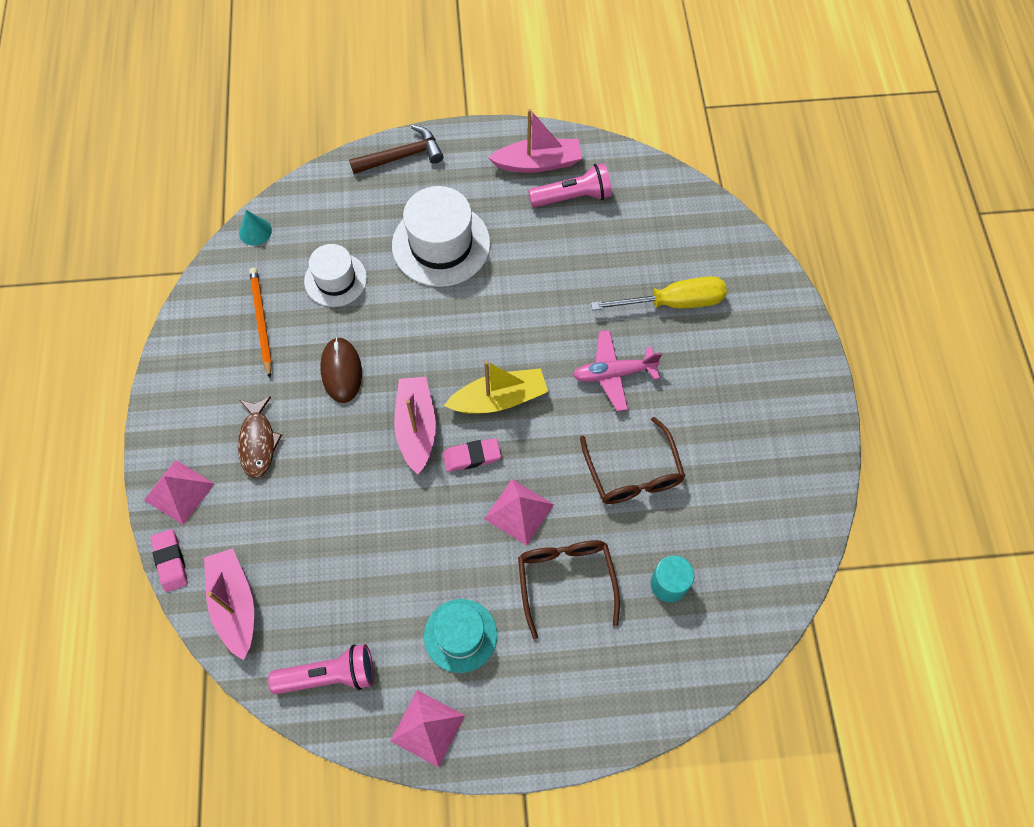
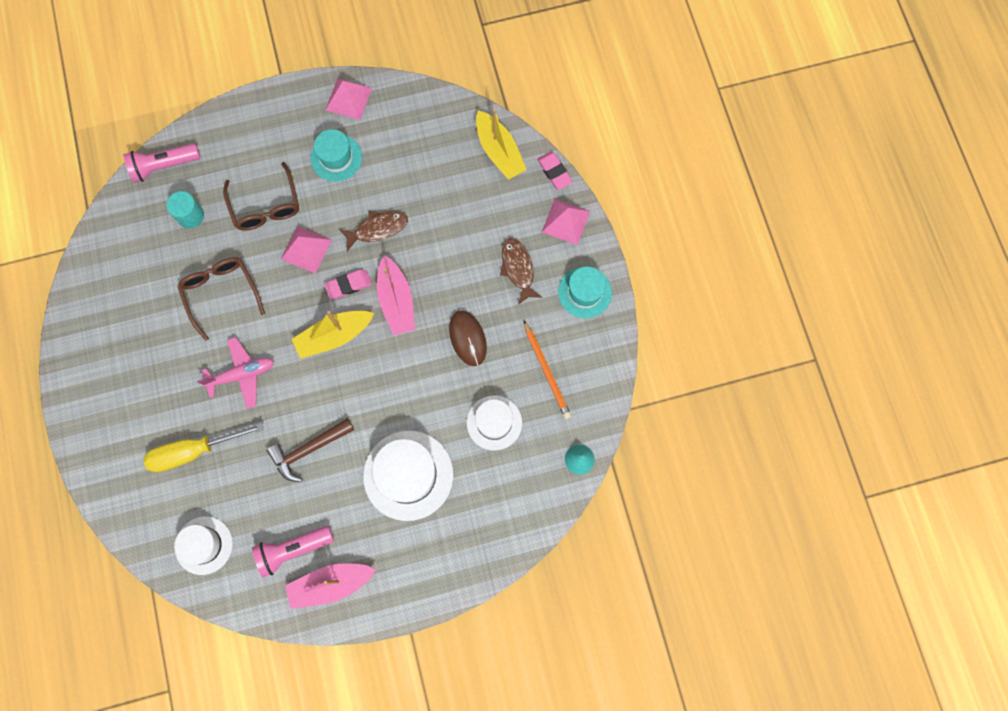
camera: 170 degrees right, 10 degrees up
(187, 401) = (584, 292): none -> turquoise hat
(234, 604) = (499, 151): pink boat -> yellow boat
(329, 675) = (421, 118): pink flashlight -> pink flashlight (164, 166)
(402, 156) = (464, 568): brown hammer -> brown hammer (308, 449)
(422, 523) = (377, 229): none -> brown fish
(666, 214) = (204, 545): none -> white hat

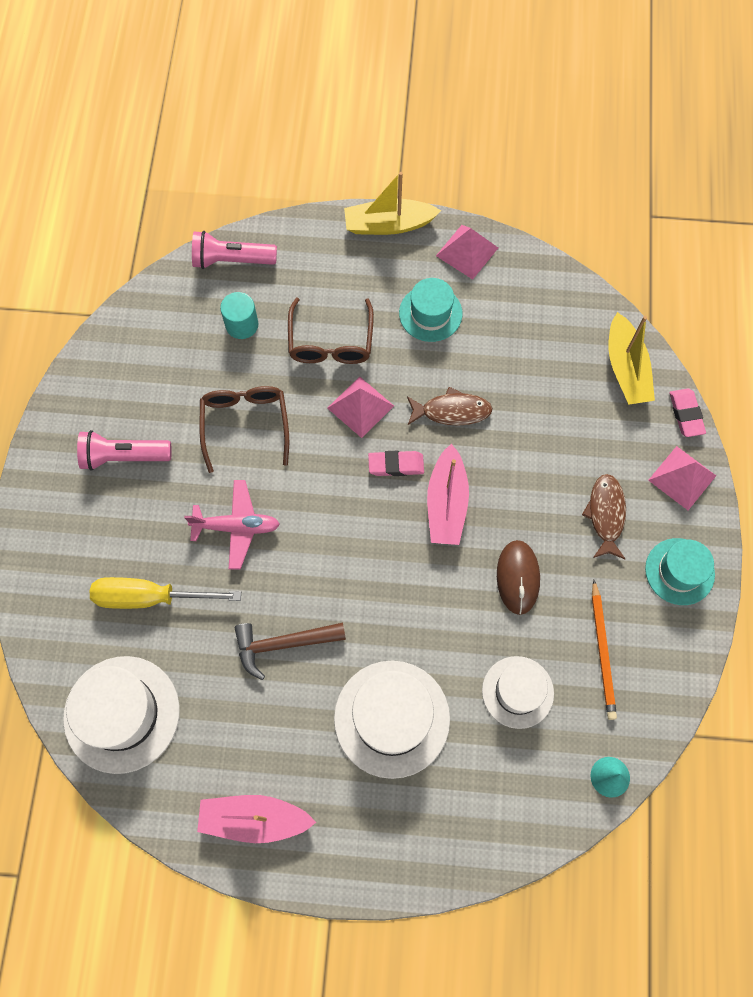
camera: 20 degrees right, 5 degrees down
(204, 545) = (122, 714): white hat -> white hat, size x1.60
(293, 549) = (224, 759): pink flashlight -> pink flashlight (124, 456)
(334, 336) = (359, 519): yellow boat -> yellow boat (388, 225)

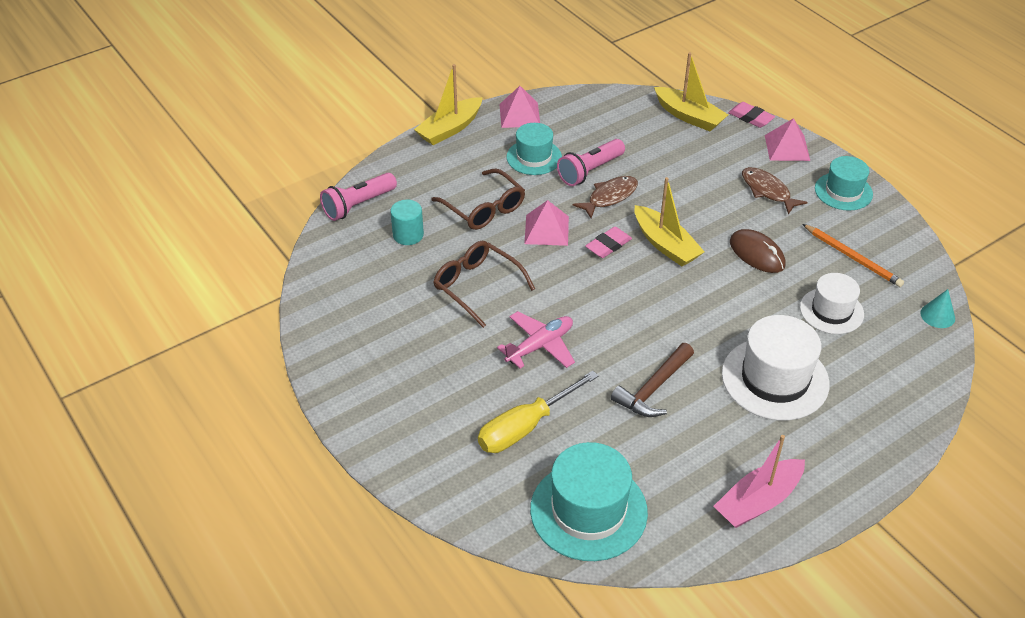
camera: 40 degrees left, 25 degrees down
(122, 714) = (588, 510): white hat -> turquoise hat
(124, 456) = (406, 359): pink flashlight -> pink flashlight (590, 171)
(446, 503) = (665, 245): pink boat -> yellow boat

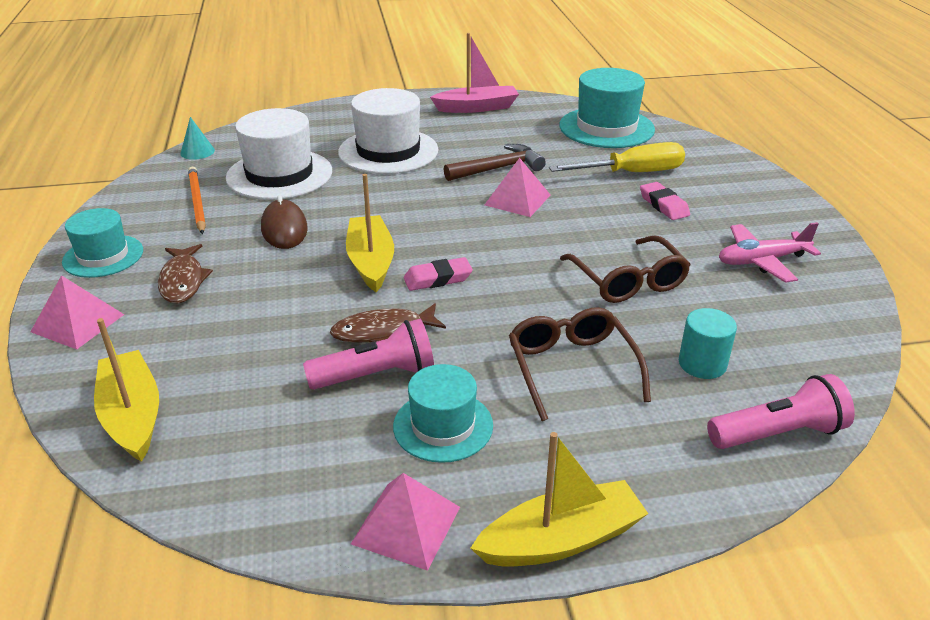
camera: 155 degrees left, 10 degrees down
(540, 346) = (584, 217): pink plane -> pink plane (761, 261)
(546, 230) = (501, 316): pink pyramid -> pink pyramid (517, 200)
(750, 118) = (52, 381): pink eraser -> pink eraser (663, 205)
(831, 311) = (279, 174): white hat -> white hat, size x1.60

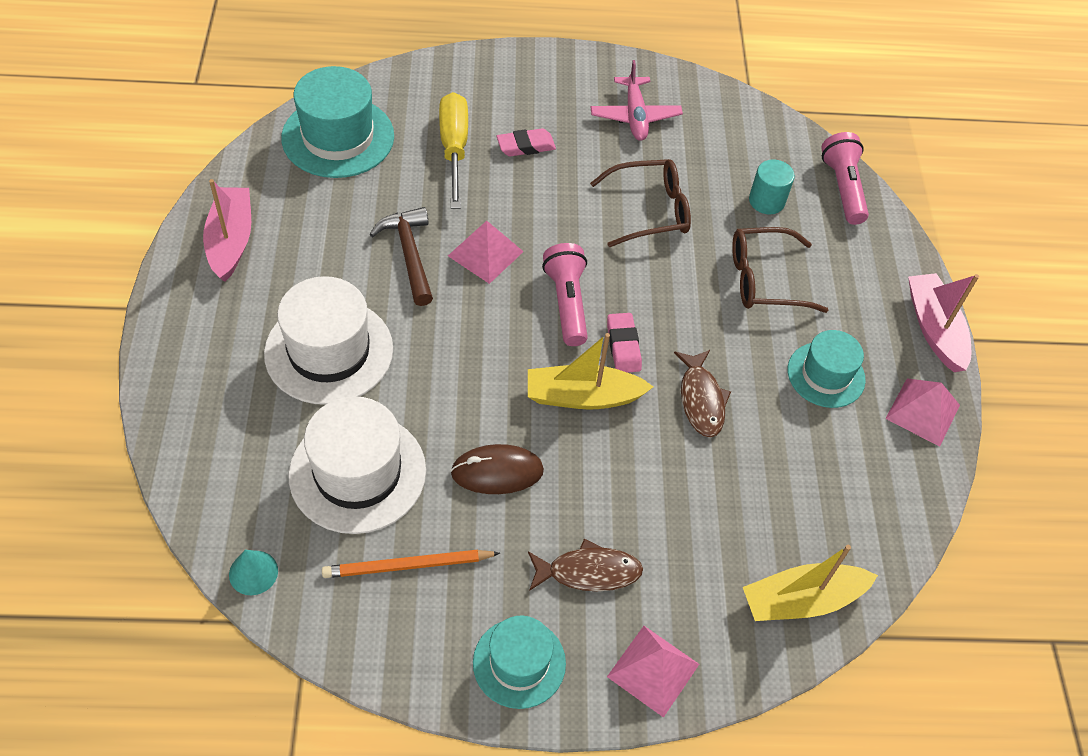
camera: 85 degrees left, 20 degrees up
(376, 375) = (762, 411): pink flashlight -> pink flashlight (567, 303)
(561, 540) = (934, 329): yellow boat -> pink boat

